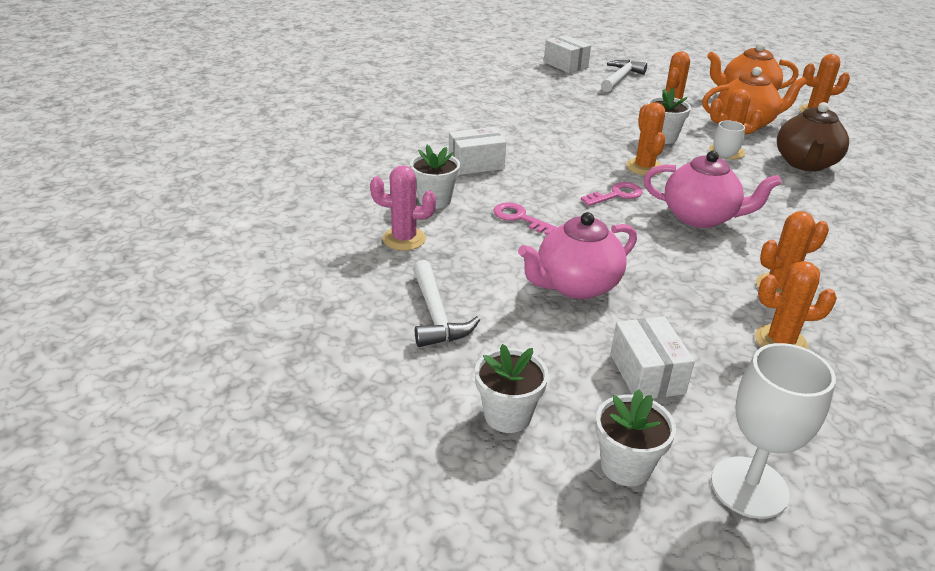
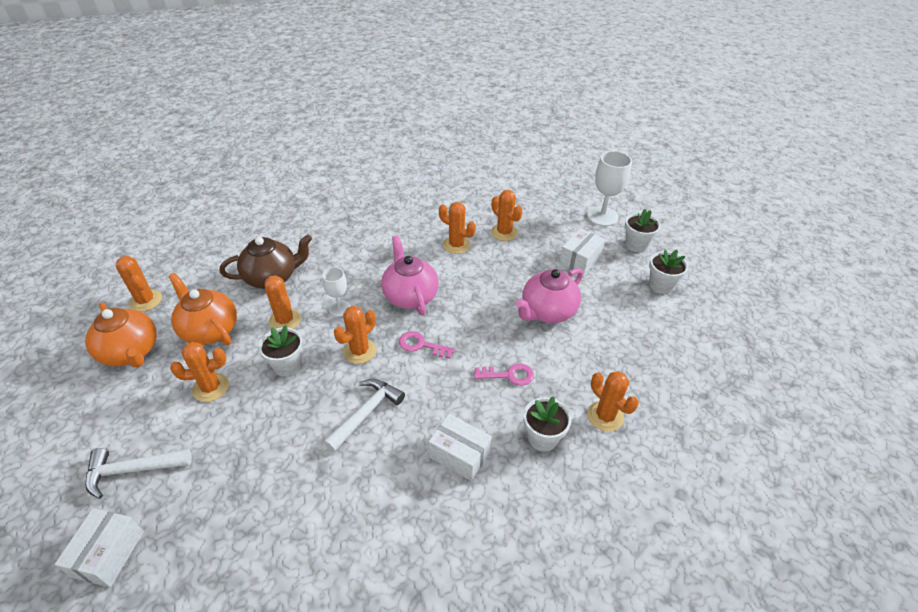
camera: 130 degrees left, 10 degrees up
(404, 239) = (605, 416): pink cactus -> orange cactus
(436, 315) = (643, 348): white hammer -> white hammer (366, 412)
(519, 218) = (509, 375): pink key -> pink key turned 90 degrees counterclockwise
(576, 285) = (547, 311): pink teapot -> pink teapot turned 120 degrees clockwise

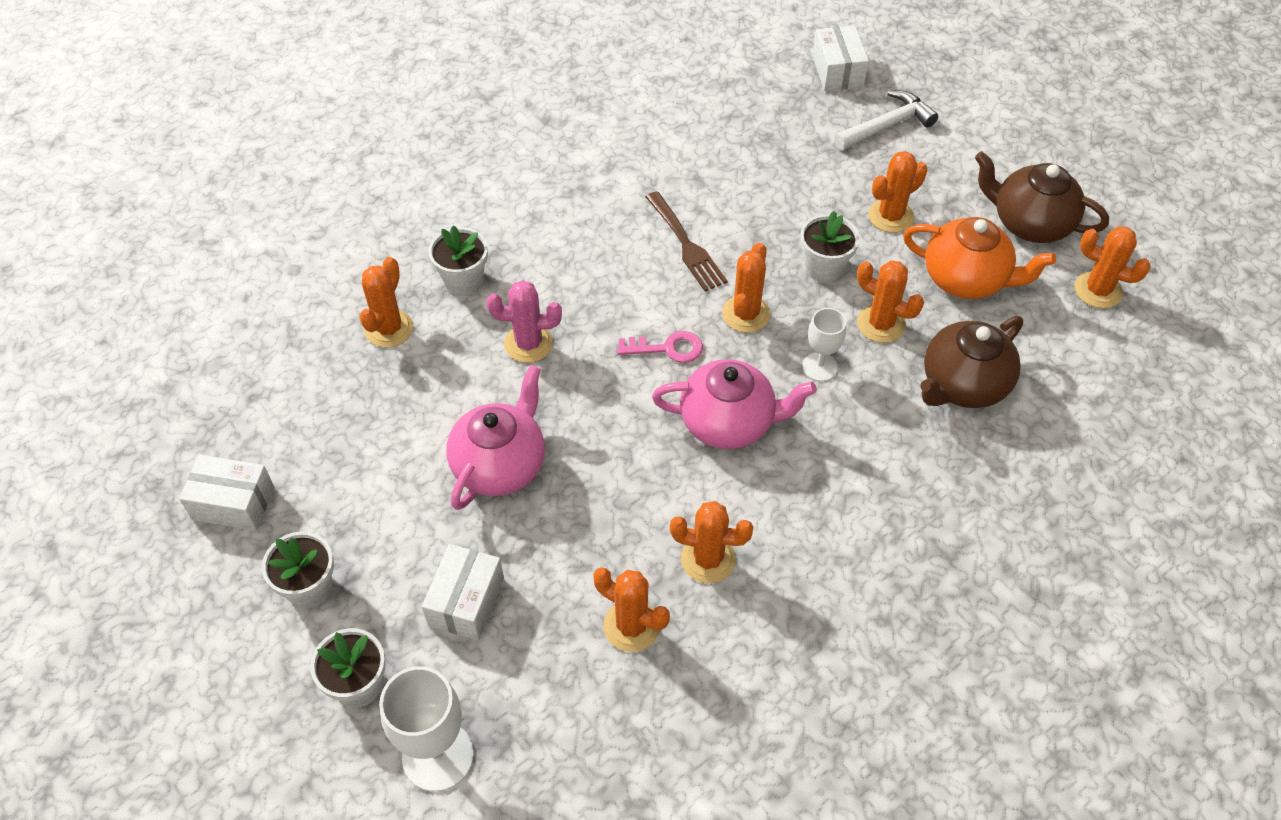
camera: 160 degrees right, 10 degrees up
(131, 352) = (1030, 223): orange teapot -> brown teapot
(366, 412) = (686, 245): white hammer -> brown fork
(410, 296) = (729, 422): pink teapot -> pink teapot turned 45 degrees counterclockwise
(459, 455) = (555, 235): white box -> white box (233, 503)
(509, 375) = (528, 343): pink key -> pink cactus
(605, 416) = (389, 329): orange cactus -> orange cactus turned 75 degrees clockwise

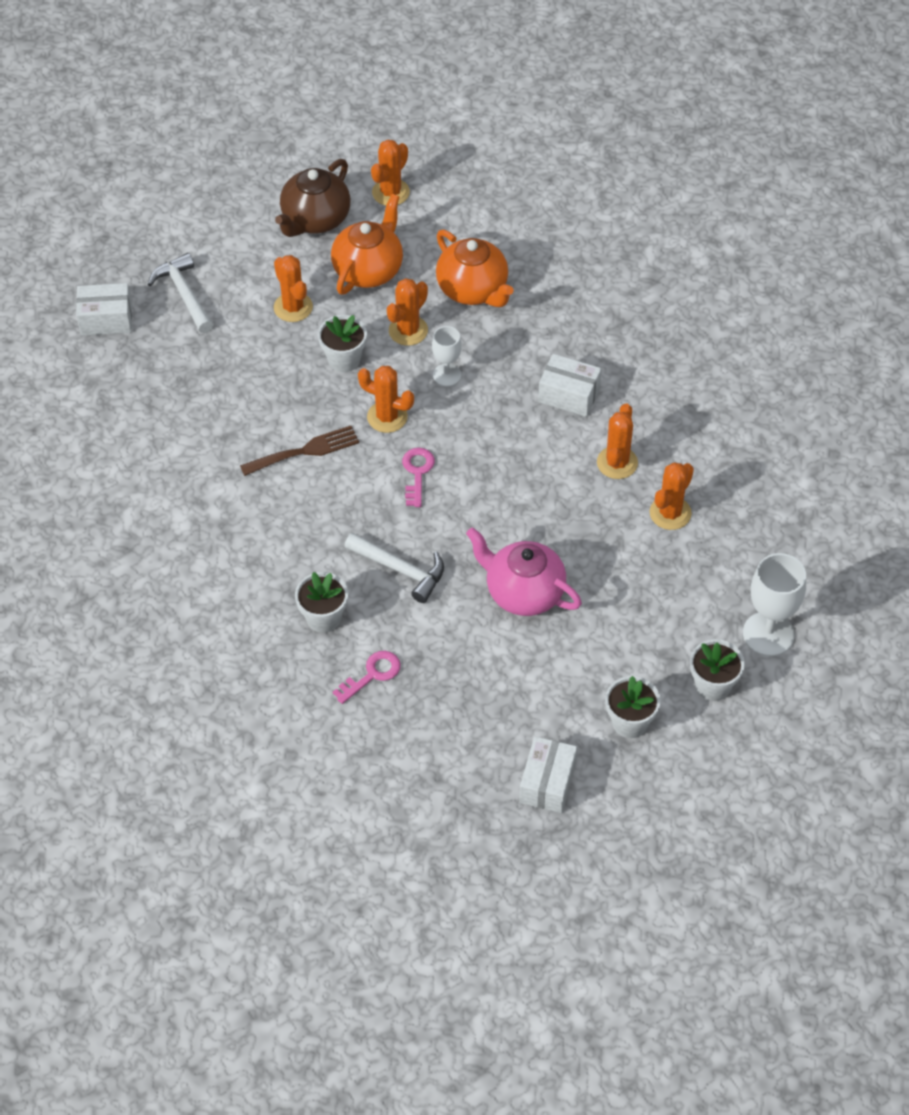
camera: 85 degrees left, 0 degrees up
(389, 329) = (372, 674): orange cactus -> pink key
(466, 601) = (646, 616): white box -> white box (569, 395)
(528, 343) = (401, 570): pink cactus -> white hammer
(729, 422) = (495, 438): pink teapot -> none
(963, 385) = (473, 290): brown teapot -> orange teapot

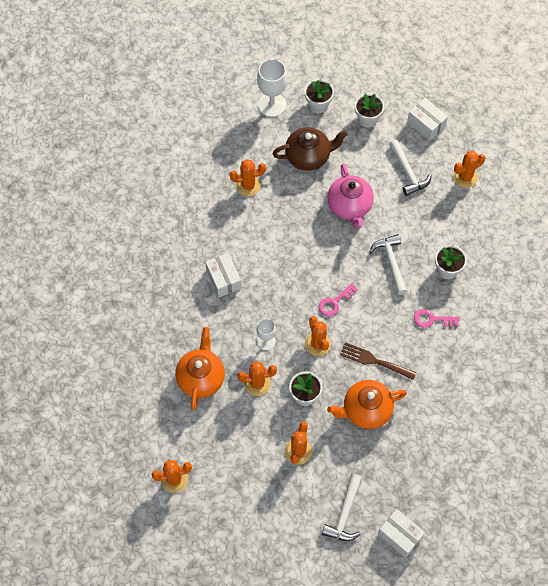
camera: 135 degrees left, 10 degrees up
(315, 220) = (230, 499): brown teapot -> brown teapot (308, 156)
(368, 270) = (237, 439): orange teapot -> orange teapot (366, 410)
(372, 674) = (451, 226): pink key -> pink key (432, 319)
(499, 696) = (408, 173): none -> white hammer
(547, 783) = (426, 124): white box -> white box turned 75 degrees clockwise
(617, 463) = (242, 228): orange cactus -> orange cactus (465, 177)

